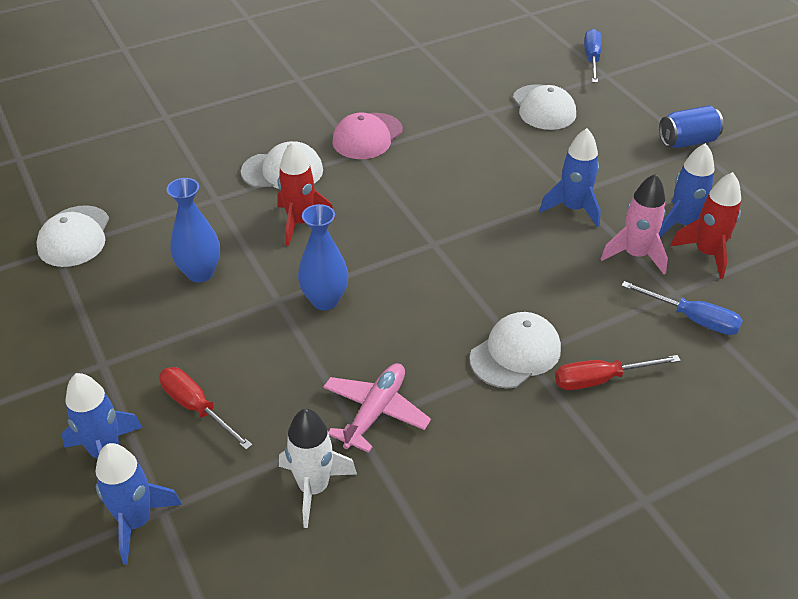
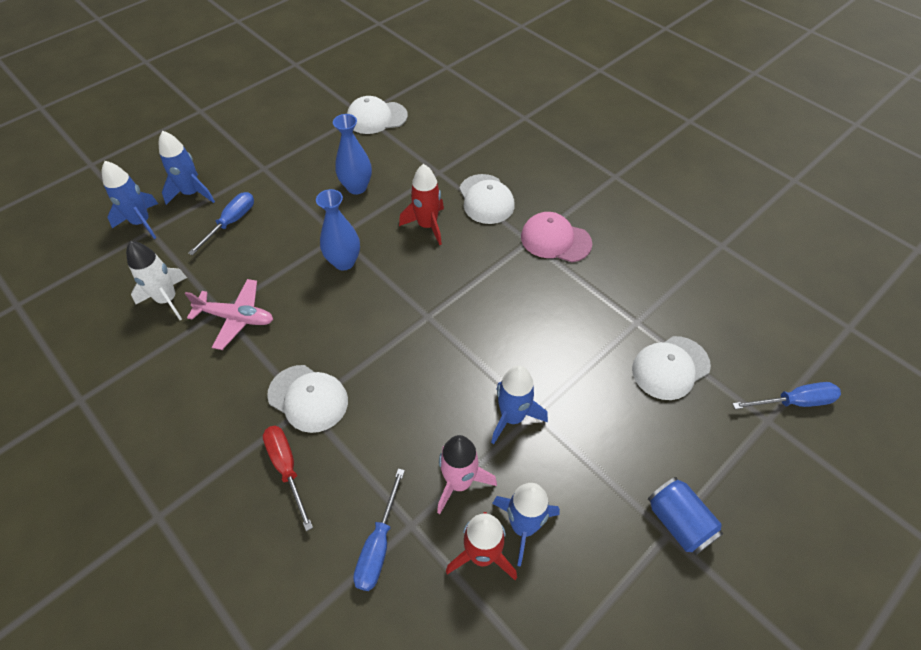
camera: 75 degrees right, 10 degrees up
(197, 408) = (231, 222): red screwdriver -> blue screwdriver

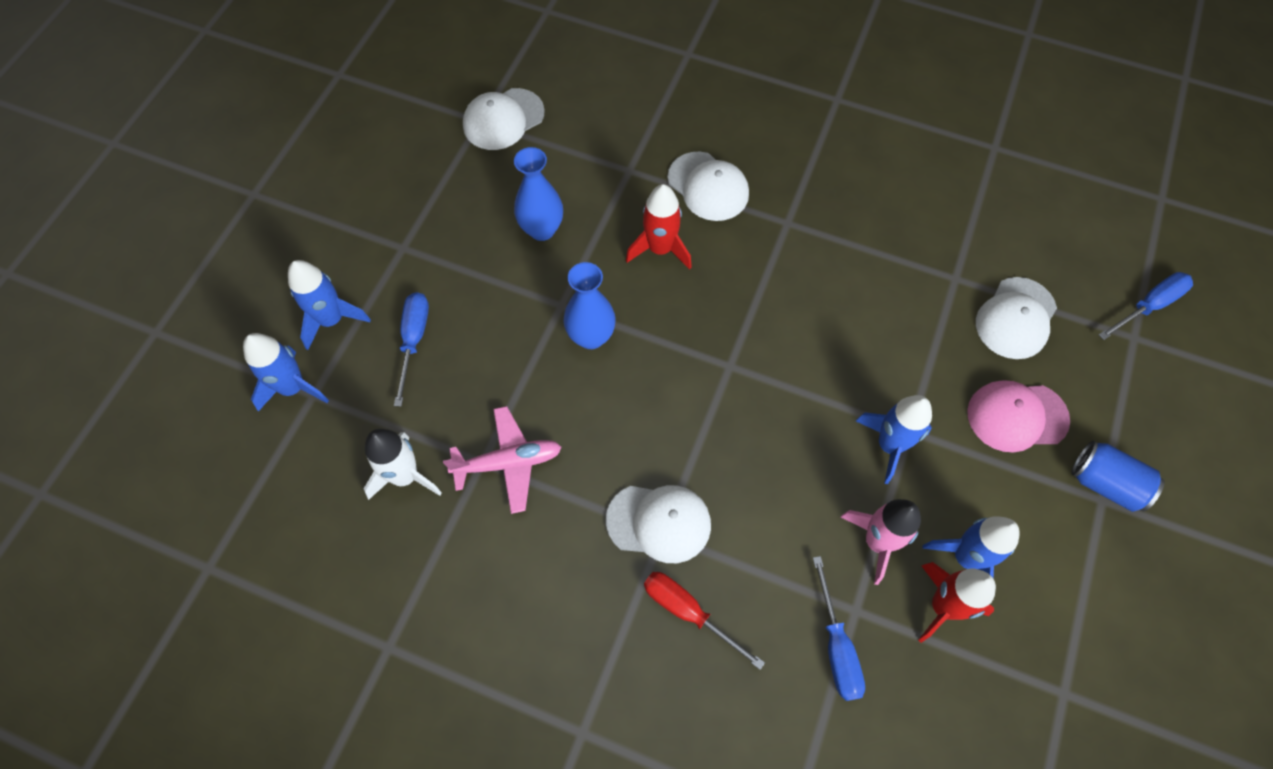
camera: 25 degrees left, 10 degrees up
(555, 240) = (816, 210): pink cap -> pink cap (1017, 416)

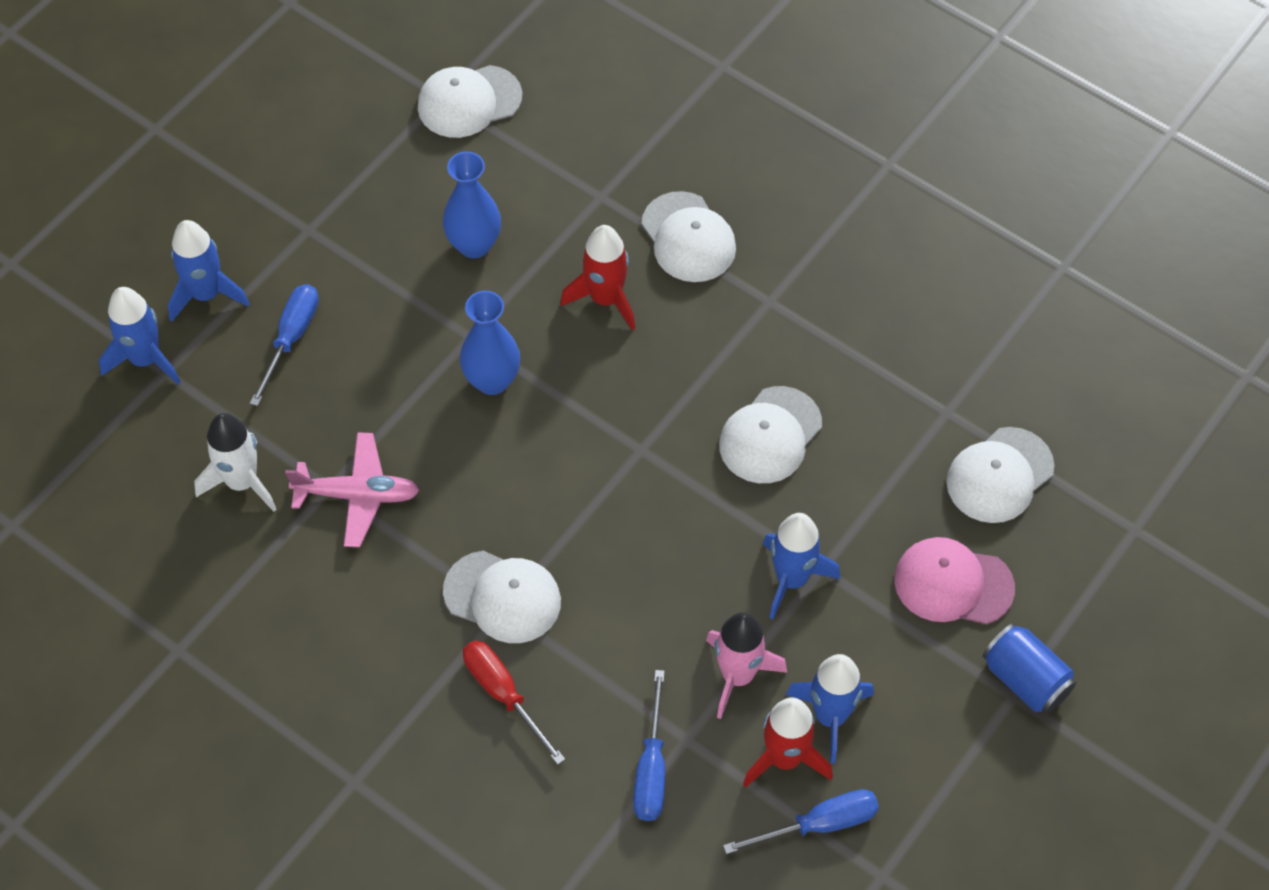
camera: 15 degrees right, 5 degrees down
(828, 329) = (770, 435): none -> white cap
(1149, 306) = (1169, 499): blue screwdriver -> blue screwdriver (819, 824)

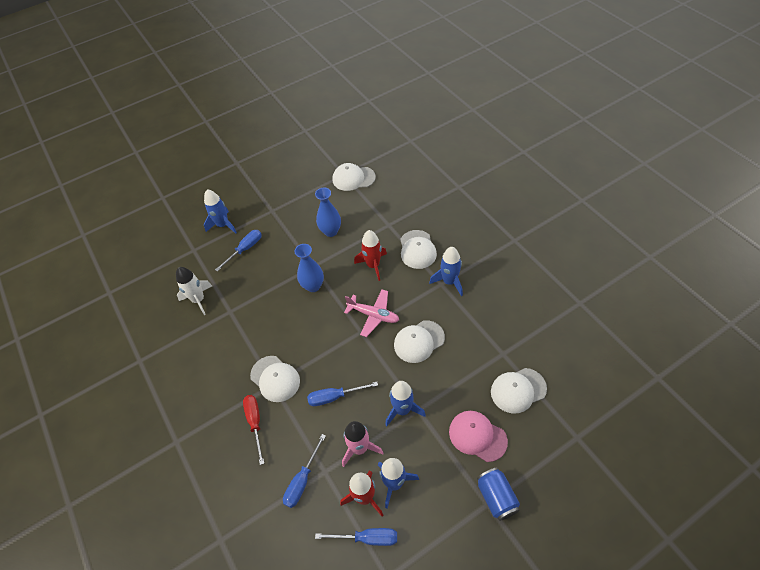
camera: 25 degrees right, 5 degrees down
(145, 359) = (189, 243): blue rocket -> blue rocket (449, 282)
(357, 495) = (239, 318): pink plane -> pink plane (373, 315)
(644, 595) = (334, 397): none -> blue screwdriver

